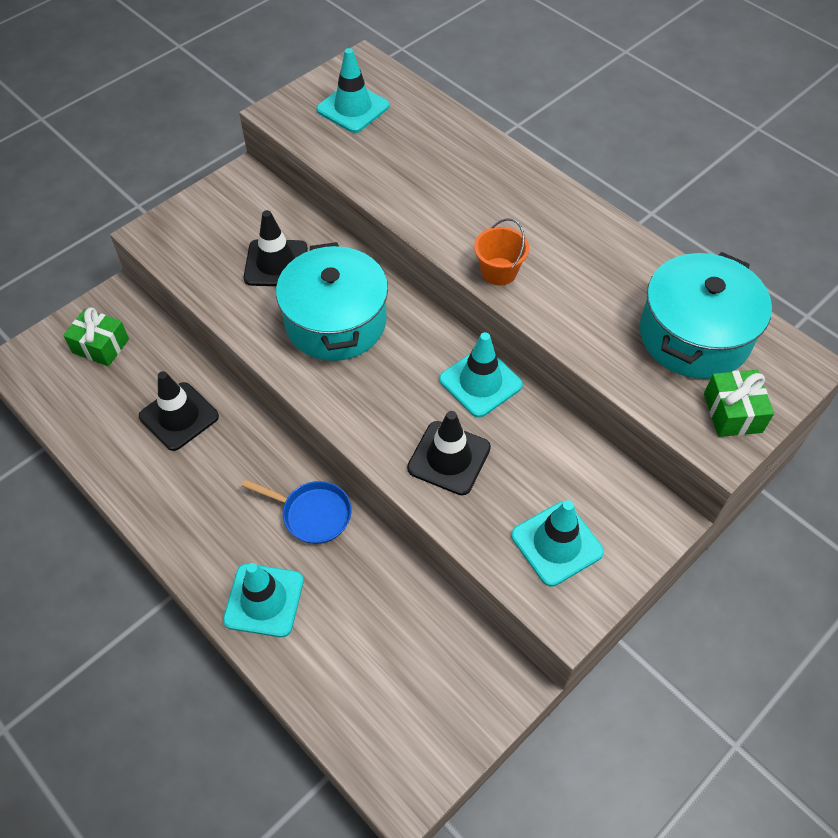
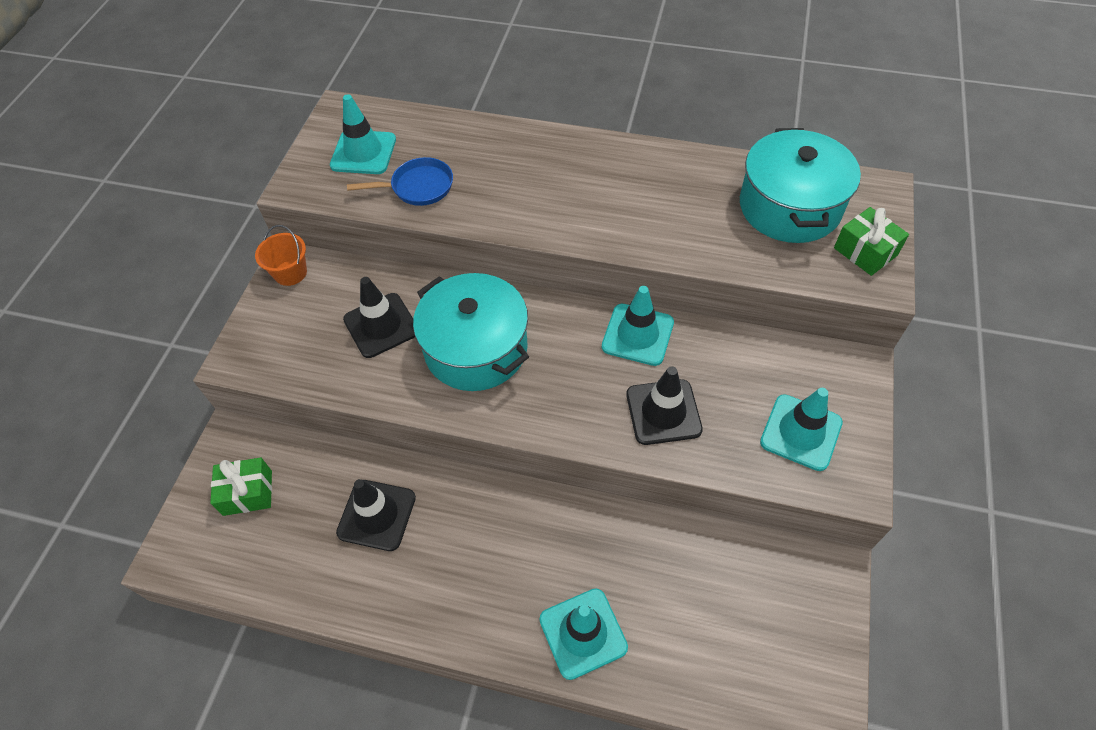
camera: 30 degrees left, 0 degrees up
(312, 514) = (565, 530): blue pan -> blue pan (418, 187)
(498, 271) = (602, 231): orange bucket -> orange bucket (290, 273)

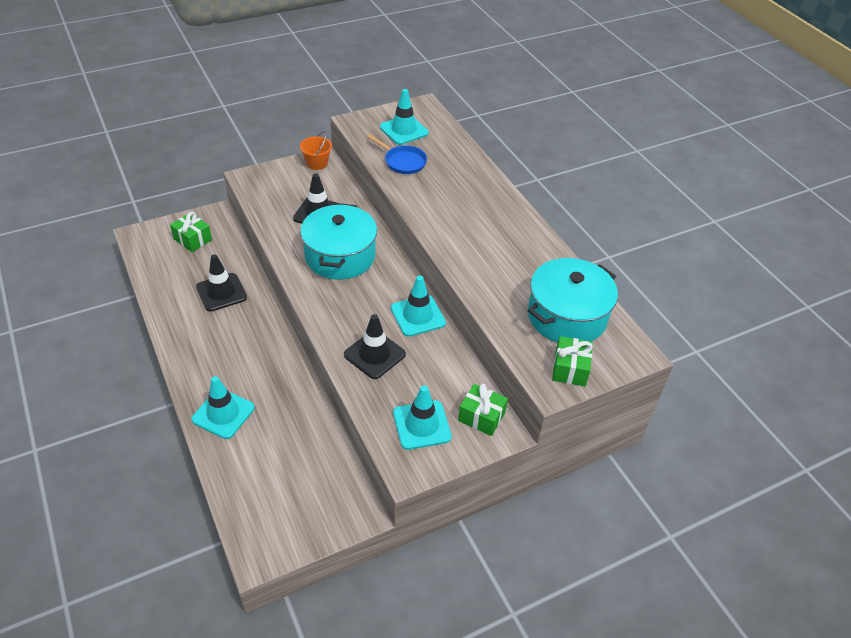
camera: 45 degrees right, 10 degrees down
(826, 371) = (481, 417): none -> green gift

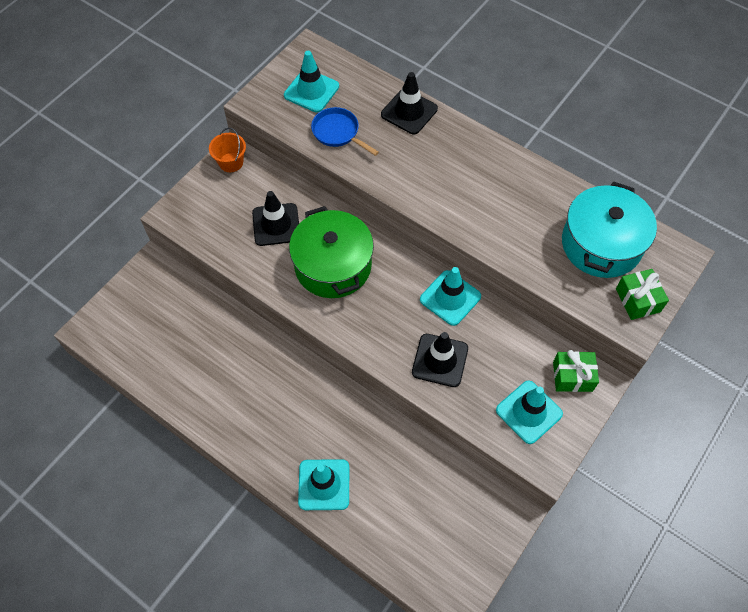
camera: 25 degrees left, 15 degrees up
(192, 239) = (150, 307): green gift -> none
(221, 292) = (225, 354): black traffic cone -> black traffic cone (409, 112)
(340, 256) = (333, 266): turquoise pot -> green pot
(403, 162) = (338, 132): blue pan -> blue pan turned 150 degrees counterclockwise

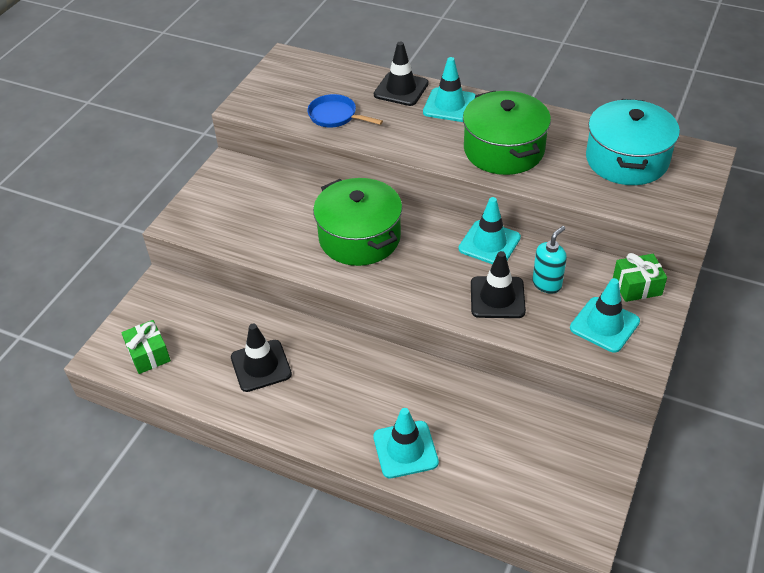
camera: 10 degrees left, 15 degrees down
(231, 162) = (227, 170): orange bucket -> none
(276, 224) = (289, 214): black traffic cone -> black traffic cone (261, 366)
(311, 91) = (298, 88): turquoise traffic cone -> turquoise traffic cone (449, 105)
(486, 207) = (503, 150): none -> green pot
(490, 355) = (547, 284): none -> turquoise soap dispenser
(638, 300) = (680, 197): green gift -> green gift (148, 354)

